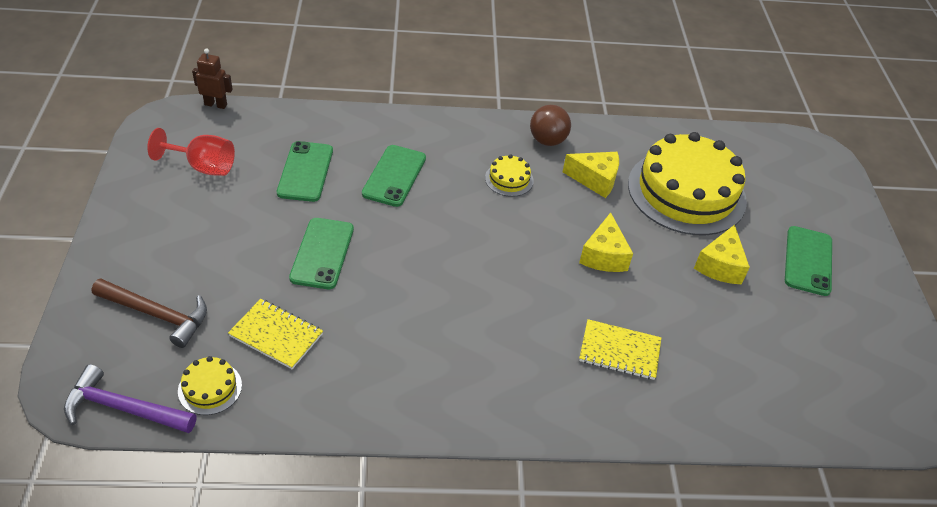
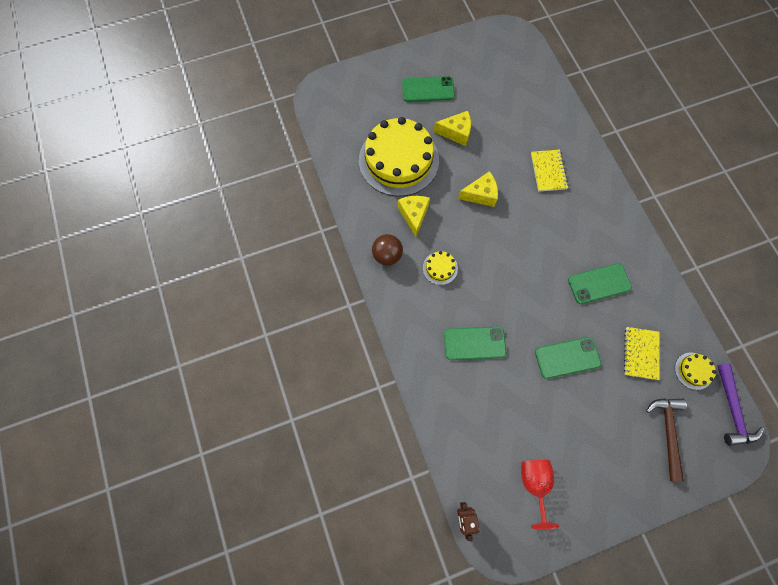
camera: 105 degrees left, 25 degrees up
(305, 171) = (501, 406): green phone -> green phone (599, 283)

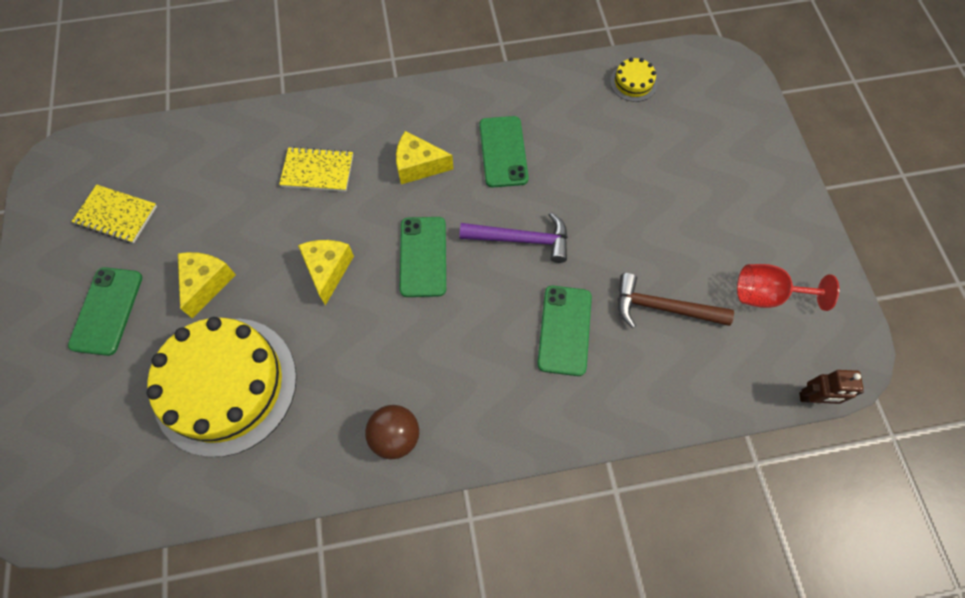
camera: 80 degrees left, 5 degrees down
(413, 215) = (335, 379): yellow cheese -> yellow cheese (418, 166)
(440, 268) = (436, 356): yellow cake -> none
(567, 358) = (600, 214): green phone -> green phone (423, 256)
(640, 353) = (605, 130): yellow notebook -> yellow notebook (116, 215)
(667, 432) = (707, 129): brown hammer -> brown hammer (663, 308)
(732, 409) = (683, 59): purple hammer -> purple hammer (521, 239)

